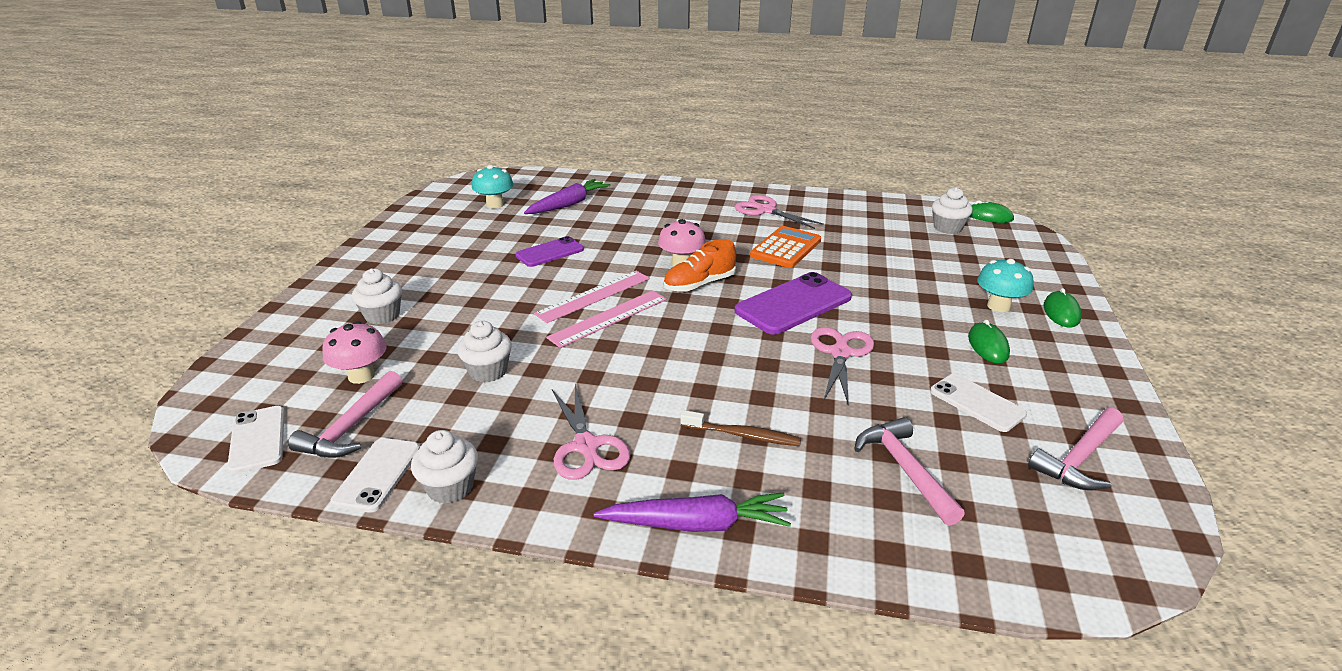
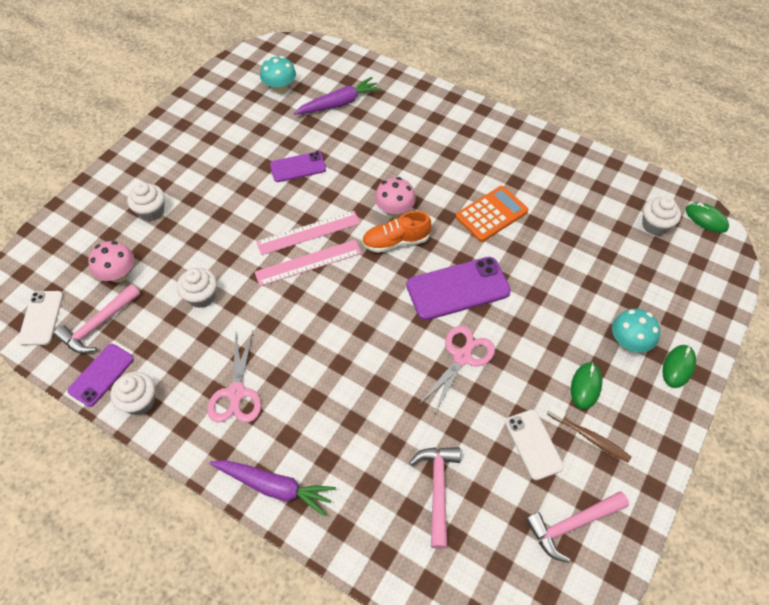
camera: 20 degrees right, 25 degrees up
(377, 475) = (101, 375): white phone -> purple phone
(742, 435) = (344, 418): brown toothbrush -> brown toothbrush (589, 436)
(766, 210) = (503, 156): pink scissors -> none

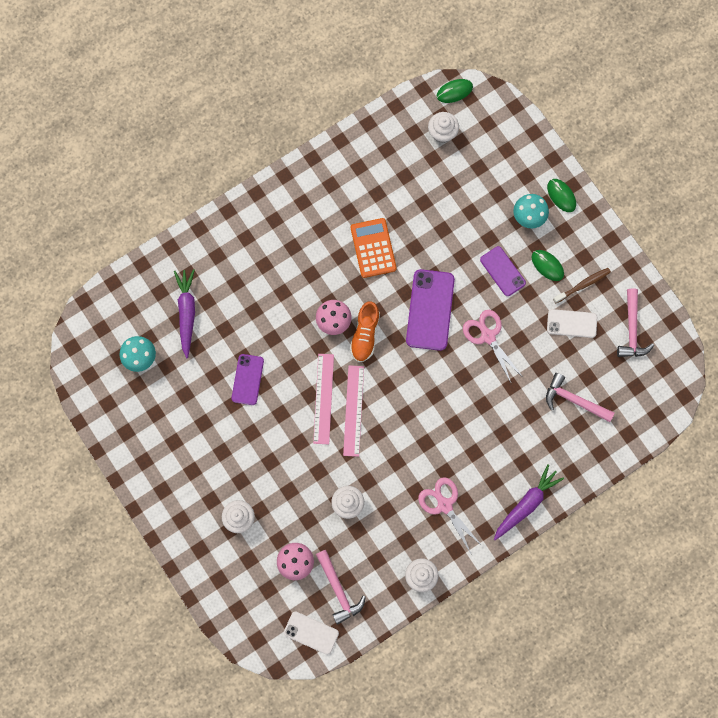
camera: 65 degrees left, 20 degrees up
(101, 375) = (385, 598): purple phone -> purple phone (502, 271)
(236, 393) = (445, 505): pink scissors -> pink scissors turned 150 degrees counterclockwise

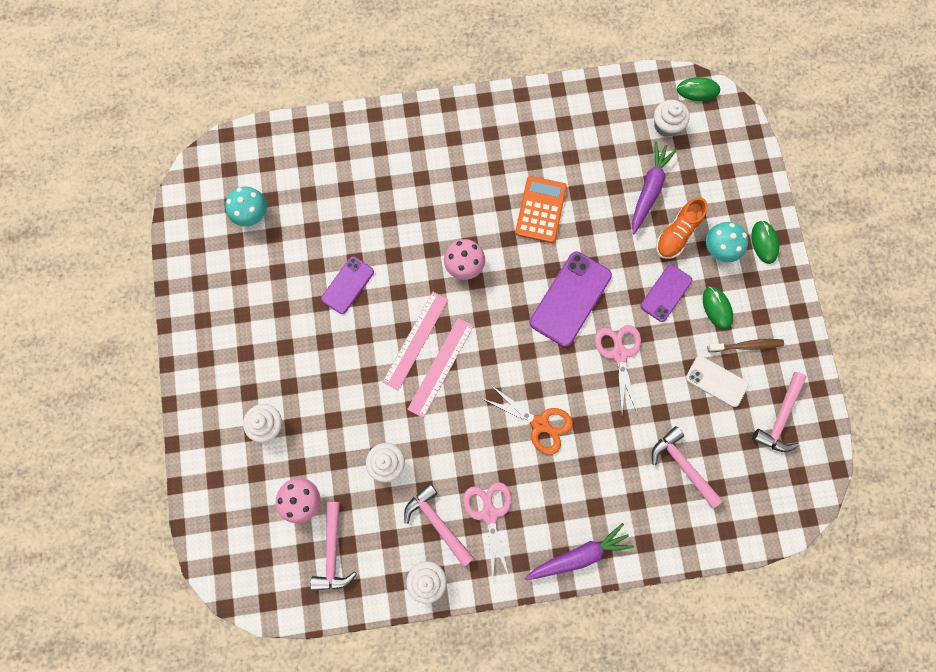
camera: 25 degrees right, 0 degrees up
(187, 312) = (320, 191): purple carrot -> purple carrot (649, 190)
(311, 632) = (281, 585): white phone -> none
(365, 335) = (490, 294): orange shoe -> orange shoe (677, 234)
(408, 530) = (437, 522): none -> pink hammer
(451, 419) = (540, 424): none -> orange scissors
(502, 271) = (666, 293): purple phone -> purple phone turned 45 degrees clockwise

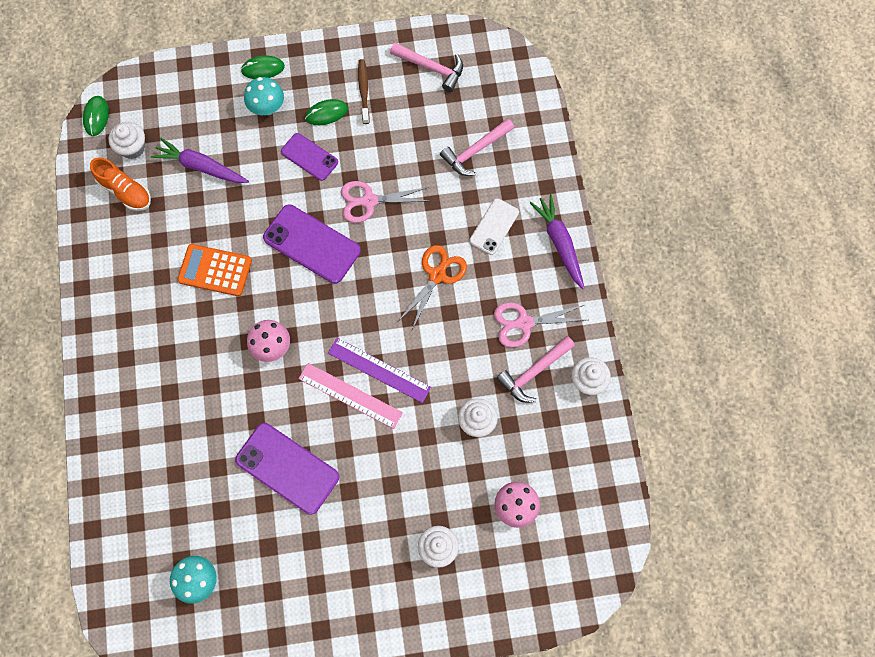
camera: 90 degrees left, 5 degrees down
(333, 552) = (565, 474): pink hammer -> none
(347, 285) = (287, 468): purple phone -> purple phone, size x1.63
(440, 367) = (379, 370): pink ruler -> purple ruler
(677, 234) = (249, 144): orange shoe -> orange shoe (125, 191)
(716, 381) = (397, 118): white phone -> white phone (494, 226)

